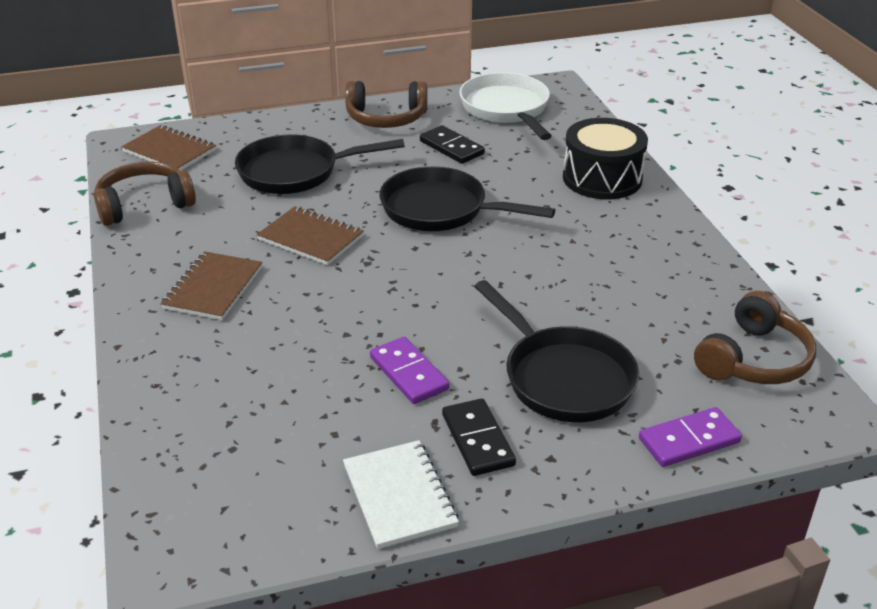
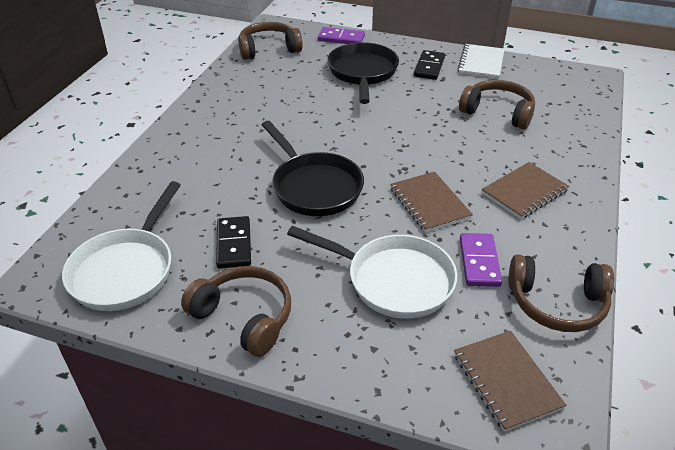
camera: 145 degrees left, 5 degrees up
(295, 172) = (393, 280): black pan -> white pan
(305, 391) = (498, 112): none -> brown headphones
(409, 373) = (436, 101): purple domino -> purple domino (479, 262)
(602, 178) = (173, 162): black drum -> none

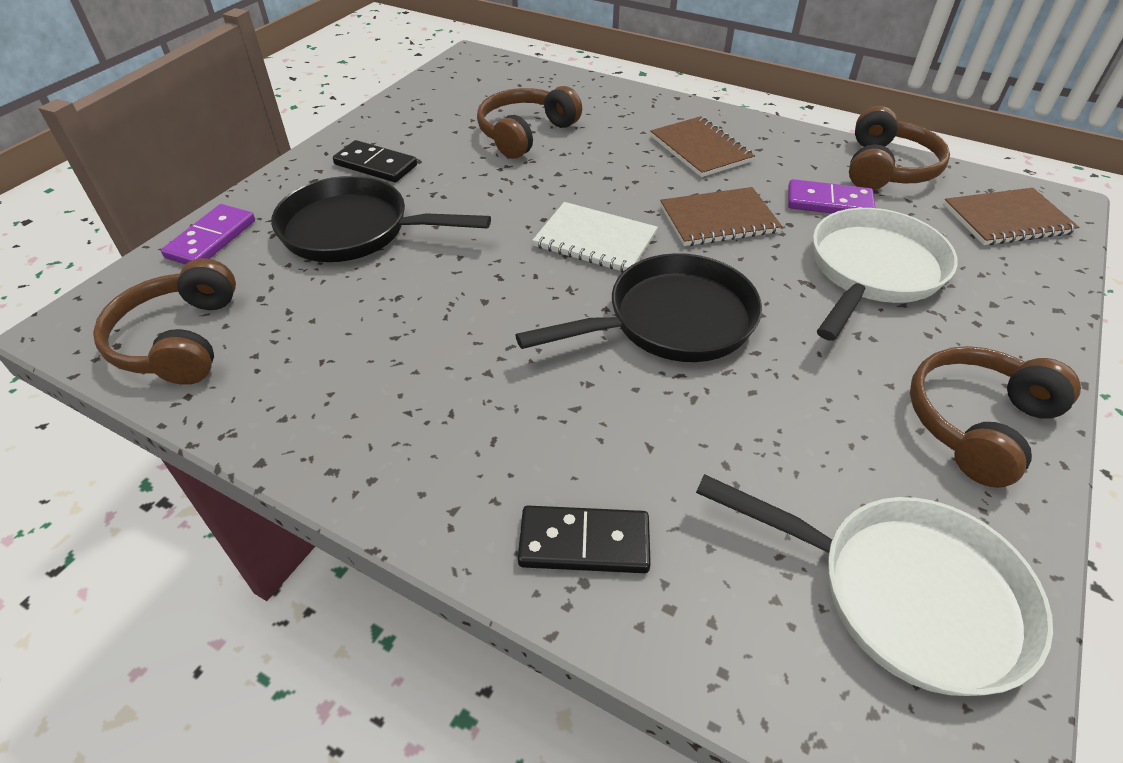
camera: 80 degrees left, 5 degrees up
(234, 244) = (817, 428): black domino -> black domino (584, 542)
(481, 63) = (391, 122): white notebook -> white notebook (595, 240)

